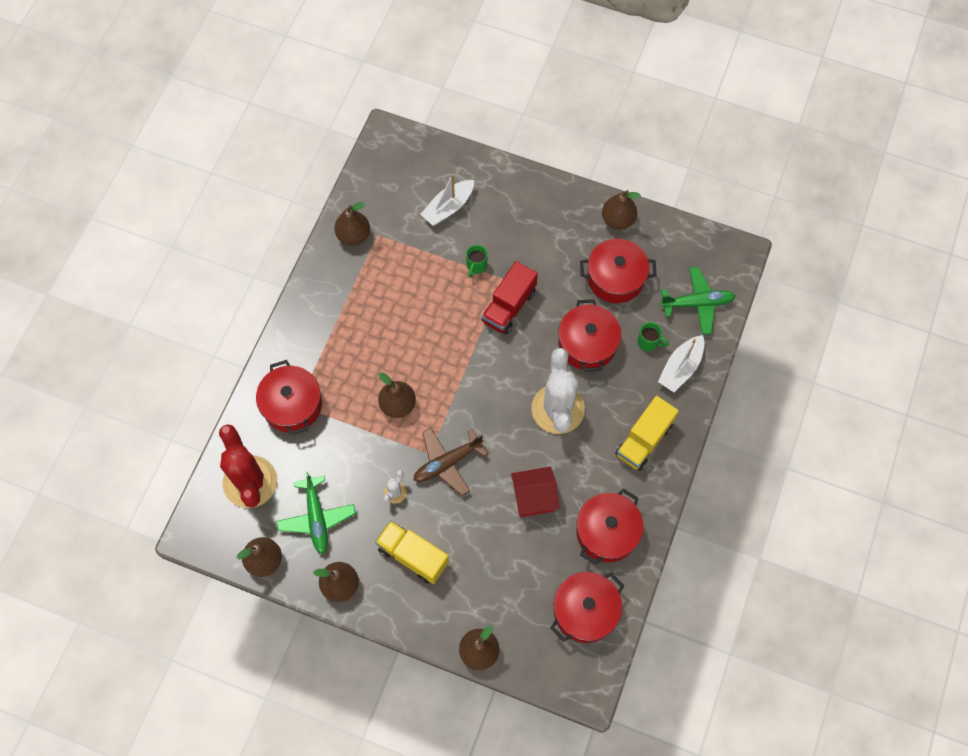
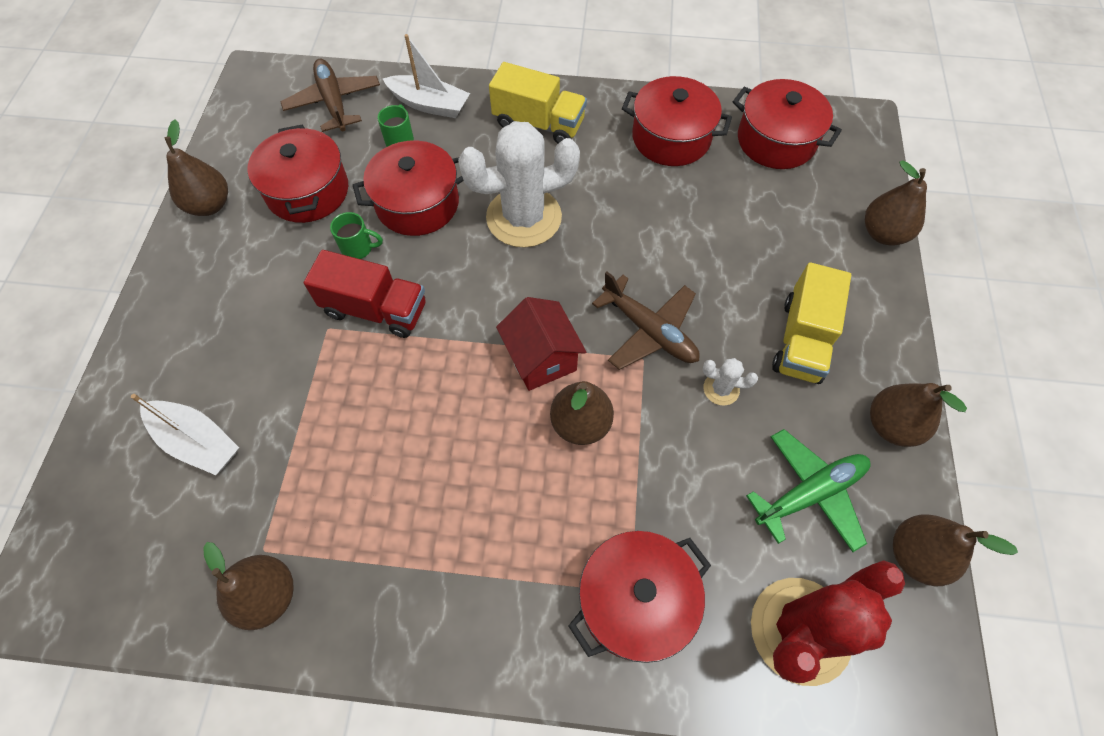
camera: 105 degrees left, 5 degrees down
(476, 266) = (309, 371): green mug -> green mug (358, 248)
(534, 498) = (658, 218): red house -> red house (541, 358)
(697, 303) = (334, 102): green plane -> brown plane

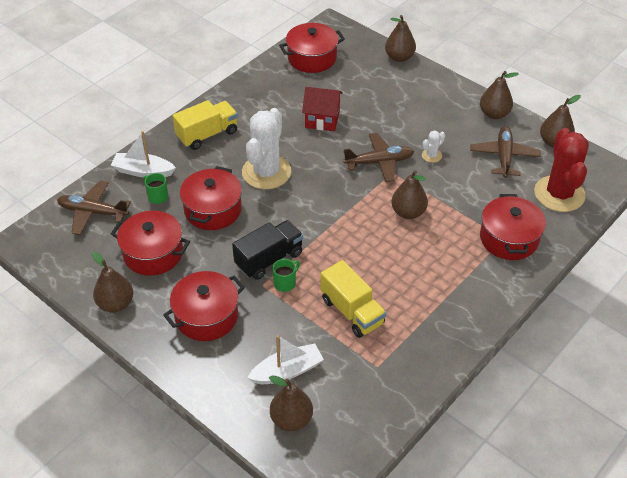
camera: 55 degrees left, 15 degrees down
(268, 596) = (404, 373): brown pear -> brown pear (291, 419)
(358, 248) = (219, 248): green mug -> green mug (285, 283)
(375, 309) = (269, 259): red truck -> black truck
(429, 104) = (143, 171): white boat -> white boat turned 135 degrees counterclockwise
(541, 358) = (360, 208): red house -> red house (322, 120)
(671, 138) = (271, 92): red pot -> red pot (206, 316)
(802, 340) = (430, 116): yellow truck -> yellow truck (352, 311)
(810, 493) = (504, 156): green plane -> brown plane

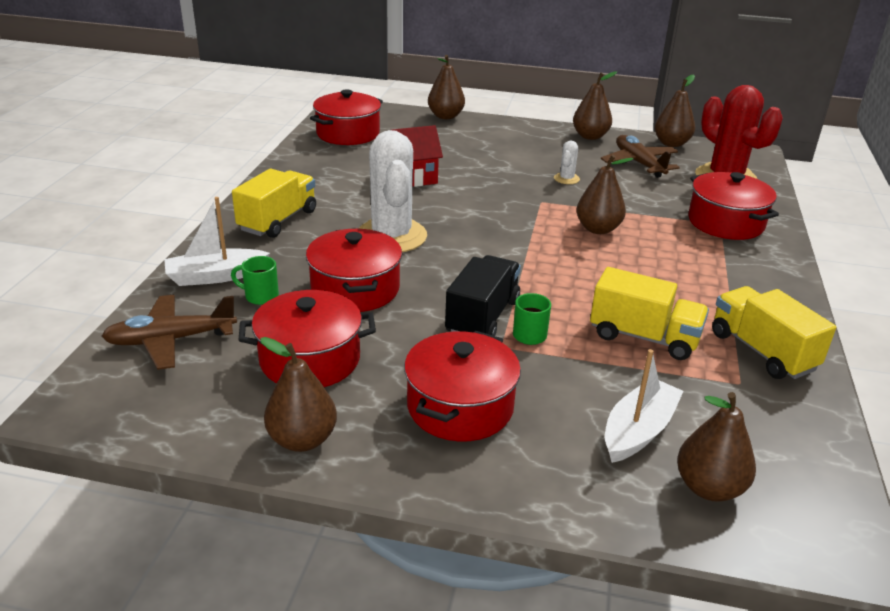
camera: 30 degrees left, 15 degrees down
(379, 162) = (517, 196): brown plane -> none
(415, 351) = (762, 351): none -> yellow truck

